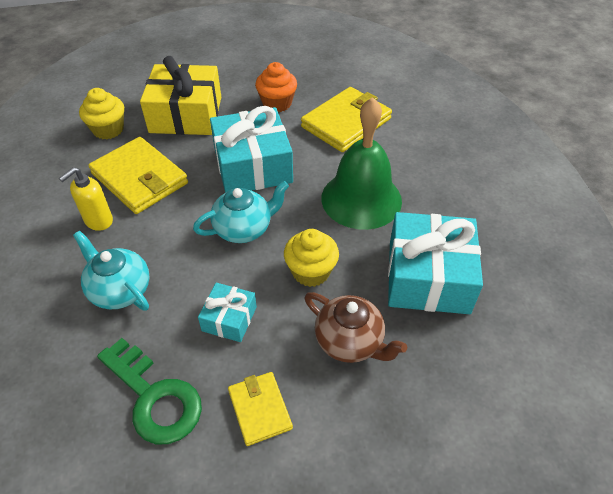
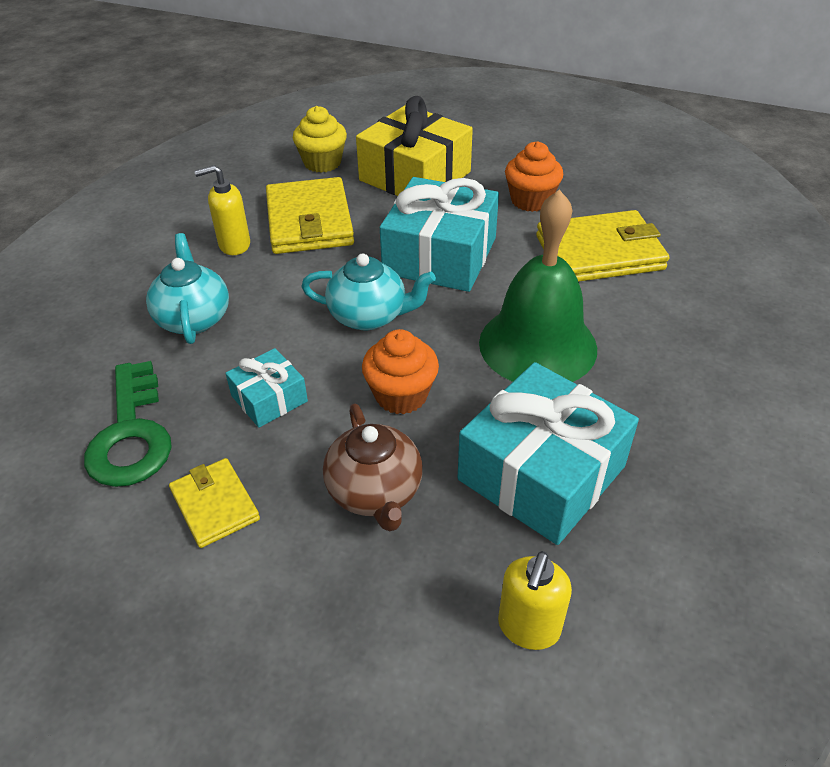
camera: 35 degrees right, 5 degrees down
(260, 409) = (215, 505): yellow wallet -> yellow wallet turned 45 degrees counterclockwise
(311, 271) = (401, 395): yellow cupcake -> orange cupcake
(494, 369) = (528, 628): none -> yellow soap dispenser

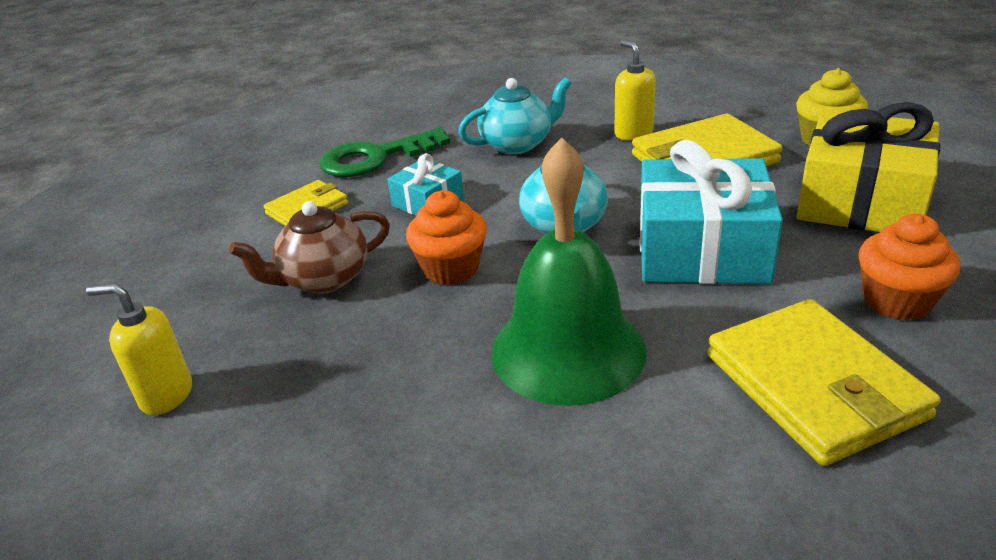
camera: 80 degrees right, 10 degrees down
(541, 473) = (356, 380): turquoise gift -> none

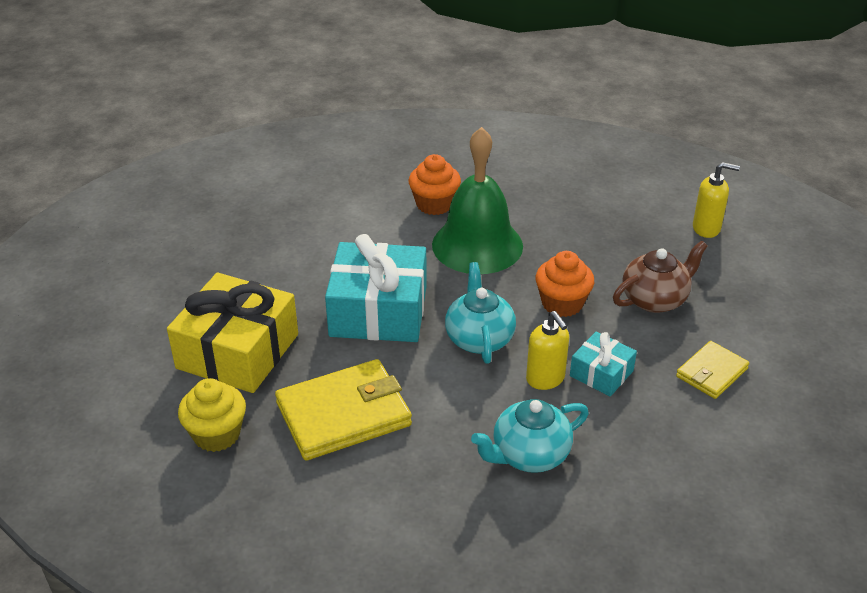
camera: 175 degrees right, 5 degrees up
(375, 158) = (681, 444): green key -> none
(633, 133) = (403, 463): yellow soap dispenser -> yellow soap dispenser (545, 379)
(814, 386) = (348, 223): yellow wallet -> none
(897, 301) = (273, 267): orange cupcake -> orange cupcake (434, 204)

